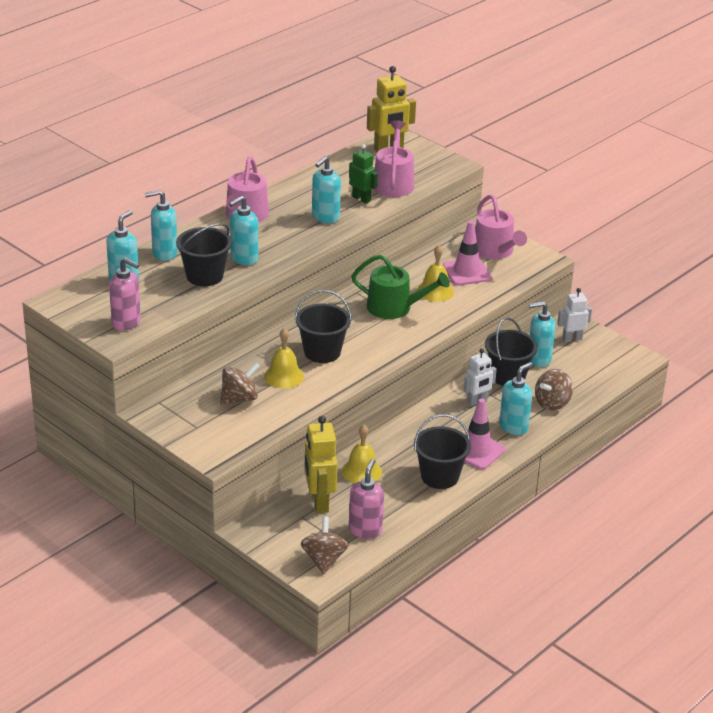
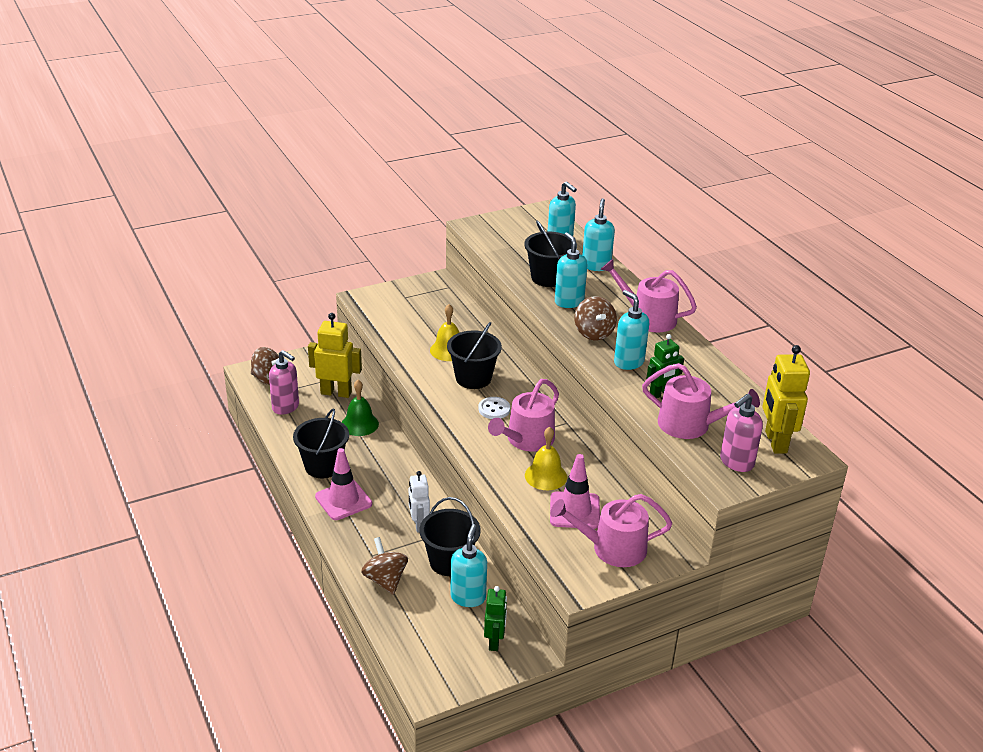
camera: 110 degrees right, 0 degrees up
(126, 323) = (495, 233): pink soap dispenser -> pink soap dispenser (736, 462)
(239, 398) = (430, 322): brown spinning top -> brown spinning top (593, 333)
(361, 471) = (360, 424): yellow bell -> green bell
(363, 332) = (494, 409): none -> white button
(394, 308) = (526, 440): green watering can -> pink watering can
(513, 427) = (363, 537): turquoise soap dispenser -> none
(572, 339) = (494, 641): white robot -> green robot

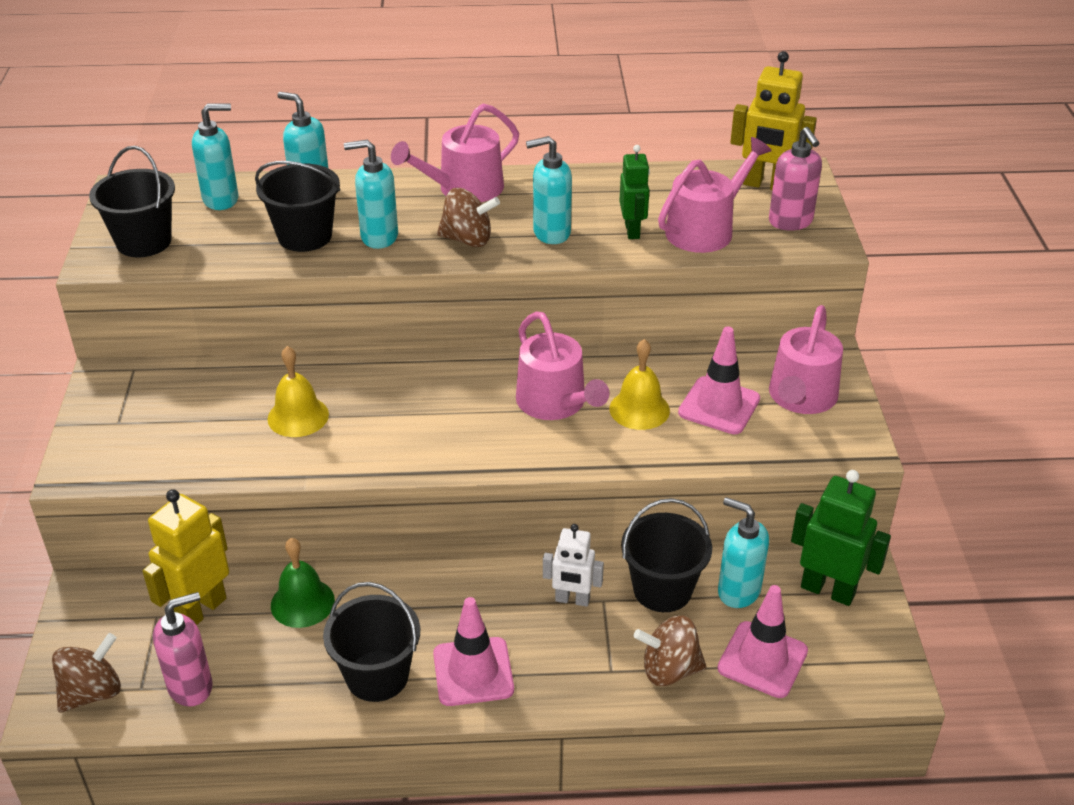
camera: 65 degrees left, 5 degrees up
(415, 621) = (762, 660): none -> pink traffic cone
(473, 378) = (385, 411): black bucket -> black bucket (144, 242)
(494, 409) = (470, 413): white button -> none
(494, 641) = (828, 590): green robot -> green robot, size x1.55

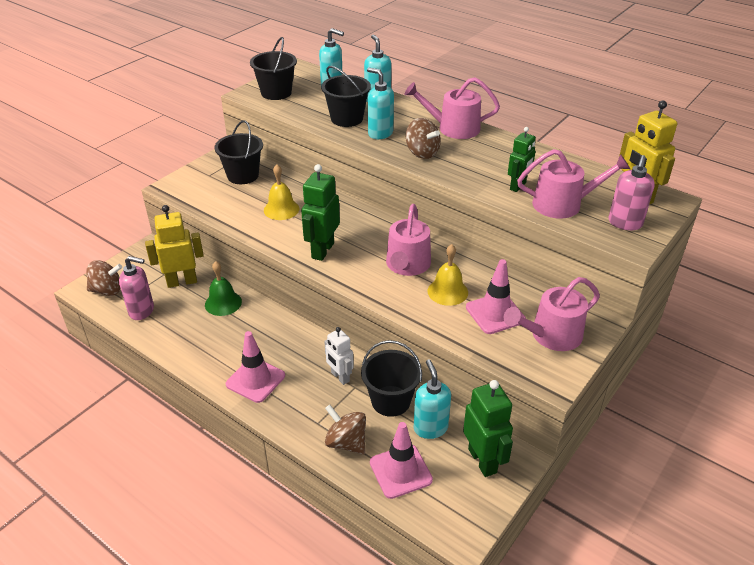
camera: 40 degrees right, 0 degrees up
(377, 676) = (214, 354): black bucket -> black bucket (243, 175)
(427, 442) = (322, 250): none -> green robot
(551, 233) = (470, 168): turquoise soap dispenser -> none

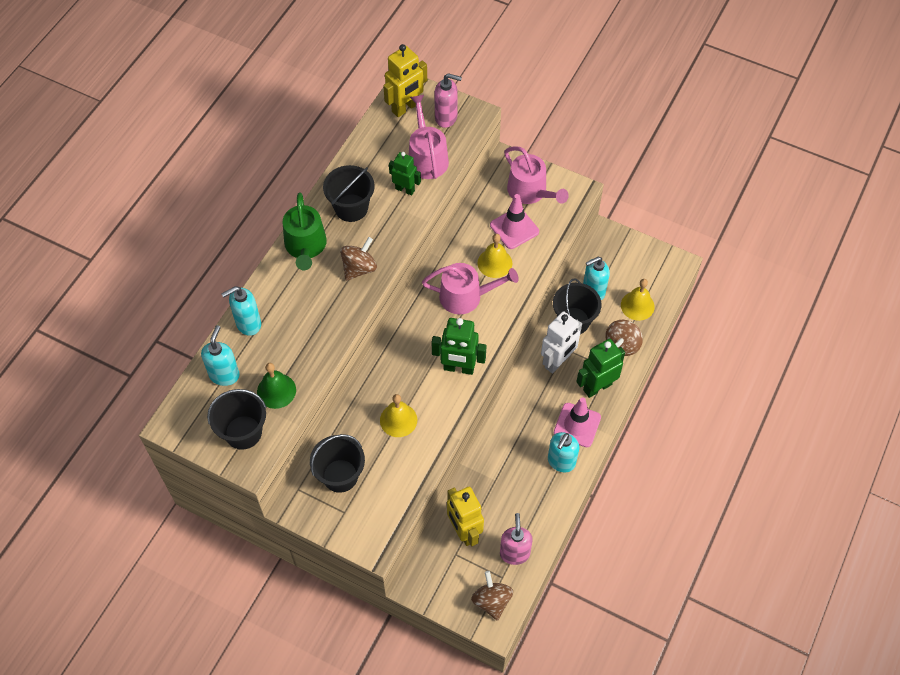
camera: 100 degrees left, 20 degrees up
(223, 303) = (487, 481): green bell -> green bell (276, 391)
(340, 377) = (557, 361): white robot -> white robot, size x1.55
(347, 119) = (298, 346): black bucket -> black bucket (351, 208)
(380, 133) = (326, 309): turquoise soap dispenser -> turquoise soap dispenser (561, 462)
(400, 471) = (637, 305): pink traffic cone -> yellow bell
(453, 128) = (305, 246): pink watering can -> green watering can
(482, 460) = (613, 256): green robot -> green robot (597, 387)

